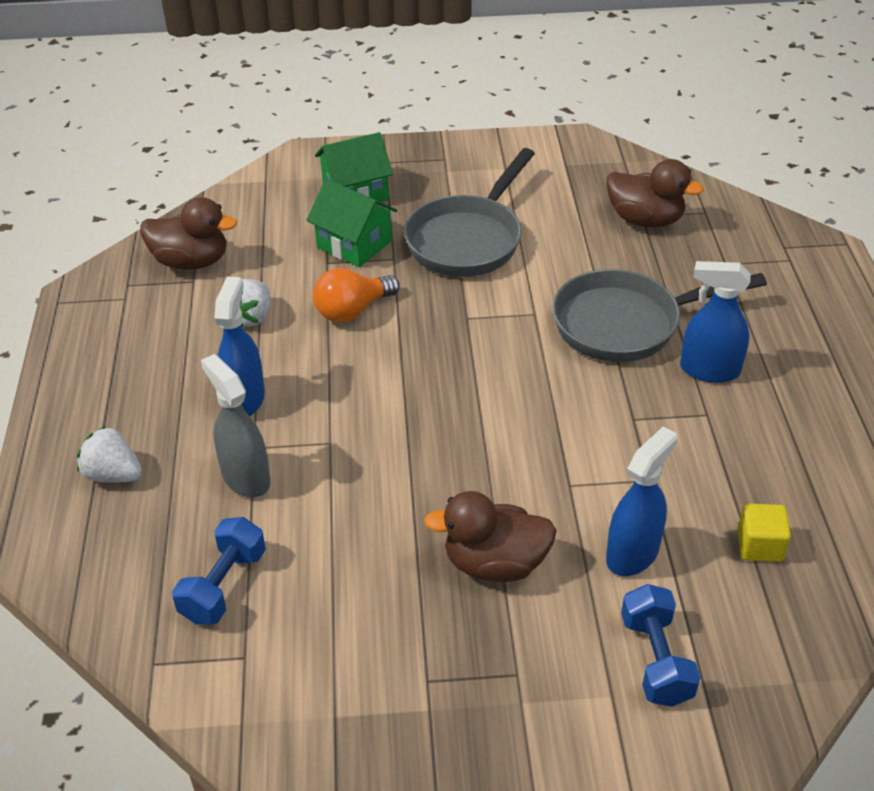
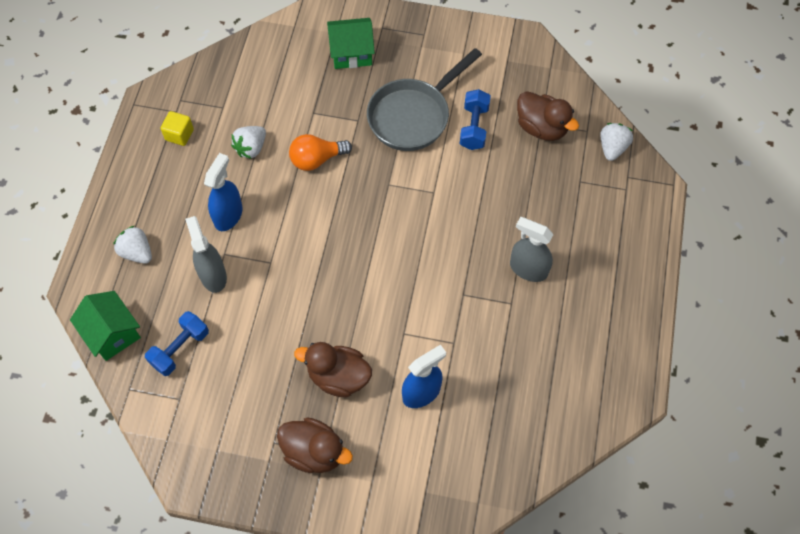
camera: 15 degrees right, 20 degrees up
(191, 262) = (225, 90): brown duck -> brown duck (314, 452)
(354, 244) = (336, 101): green house -> green house (112, 333)
(626, 324) = (490, 216): grey pan -> none
(656, 660) = (405, 466): blue dumbbell -> blue dumbbell (474, 127)
(709, 370) = (528, 269): blue spray bottle -> grey spray bottle
(747, 222) = (612, 148): none -> white strawberry
(759, 546) = (499, 408): yellow cube -> yellow cube (179, 135)

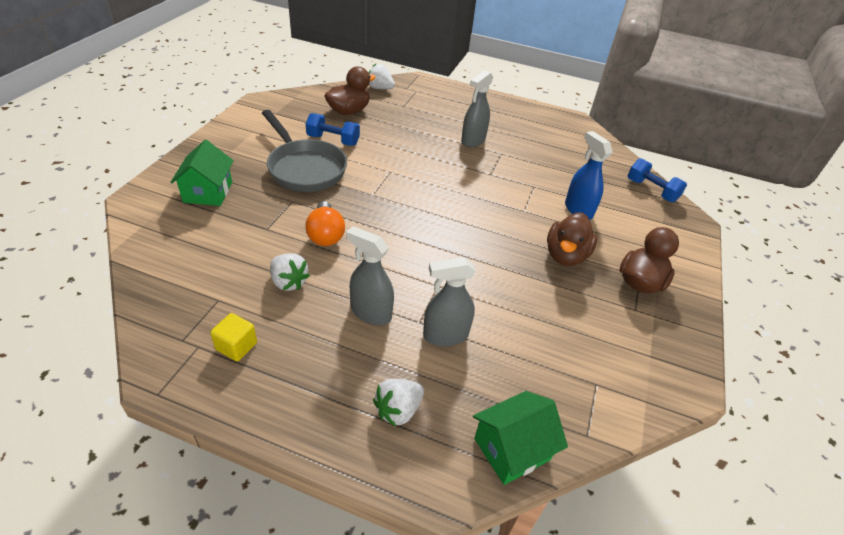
camera: 85 degrees left, 20 degrees down
(180, 349) = (535, 376): blue dumbbell -> blue dumbbell (651, 190)
(228, 215) = (371, 312): blue spray bottle -> grey spray bottle

